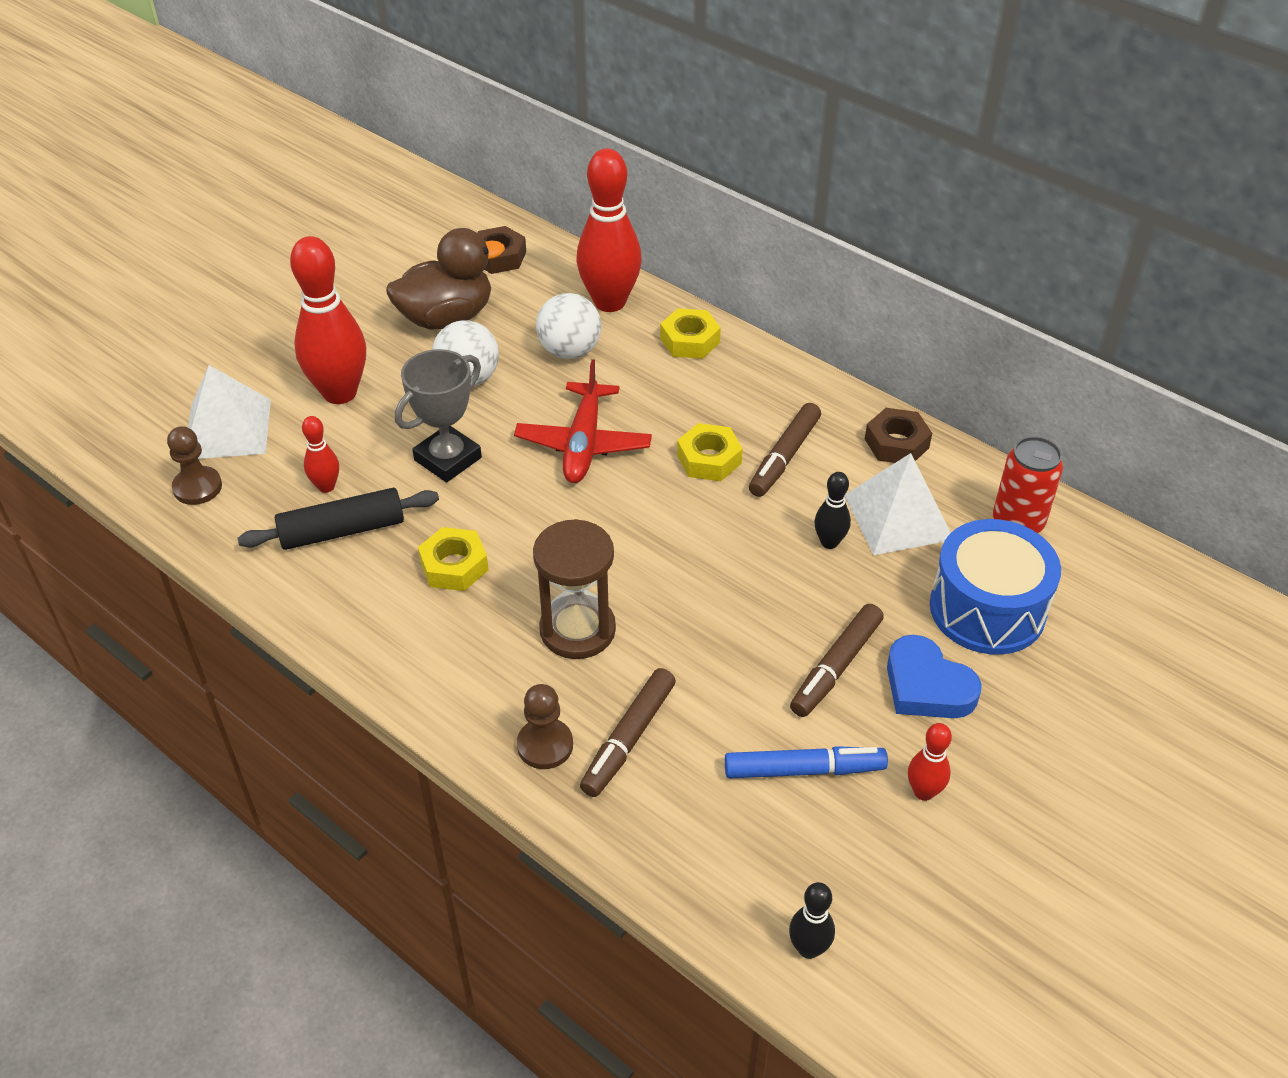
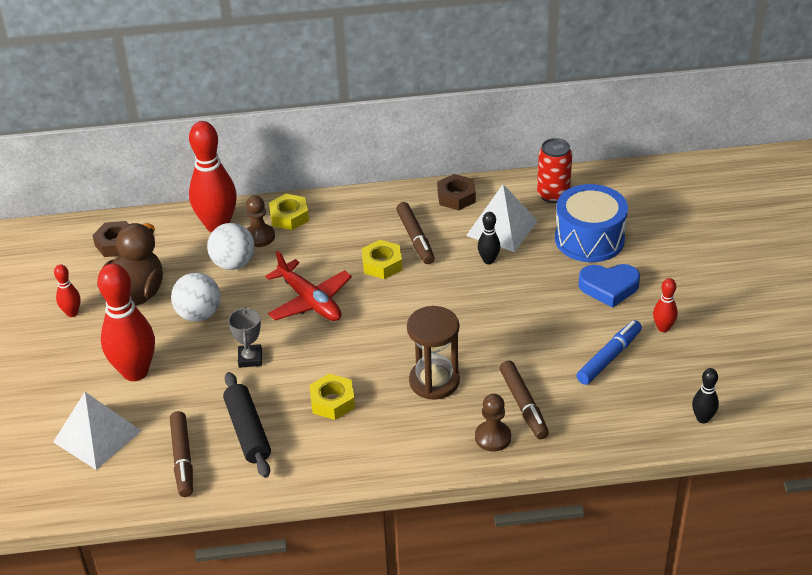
camera: 45 degrees left, 5 degrees down
(197, 487) = (129, 475): brown pawn -> brown pawn (259, 237)
(326, 486) = (204, 419): red bowling pin -> red bowling pin (72, 313)
(342, 531) = (248, 431): black rolling pin -> black rolling pin turned 45 degrees counterclockwise
(448, 459) = (250, 358): grey trophy -> grey trophy, size x0.66
(836, 667) = (564, 308): brown marker -> brown marker (182, 459)

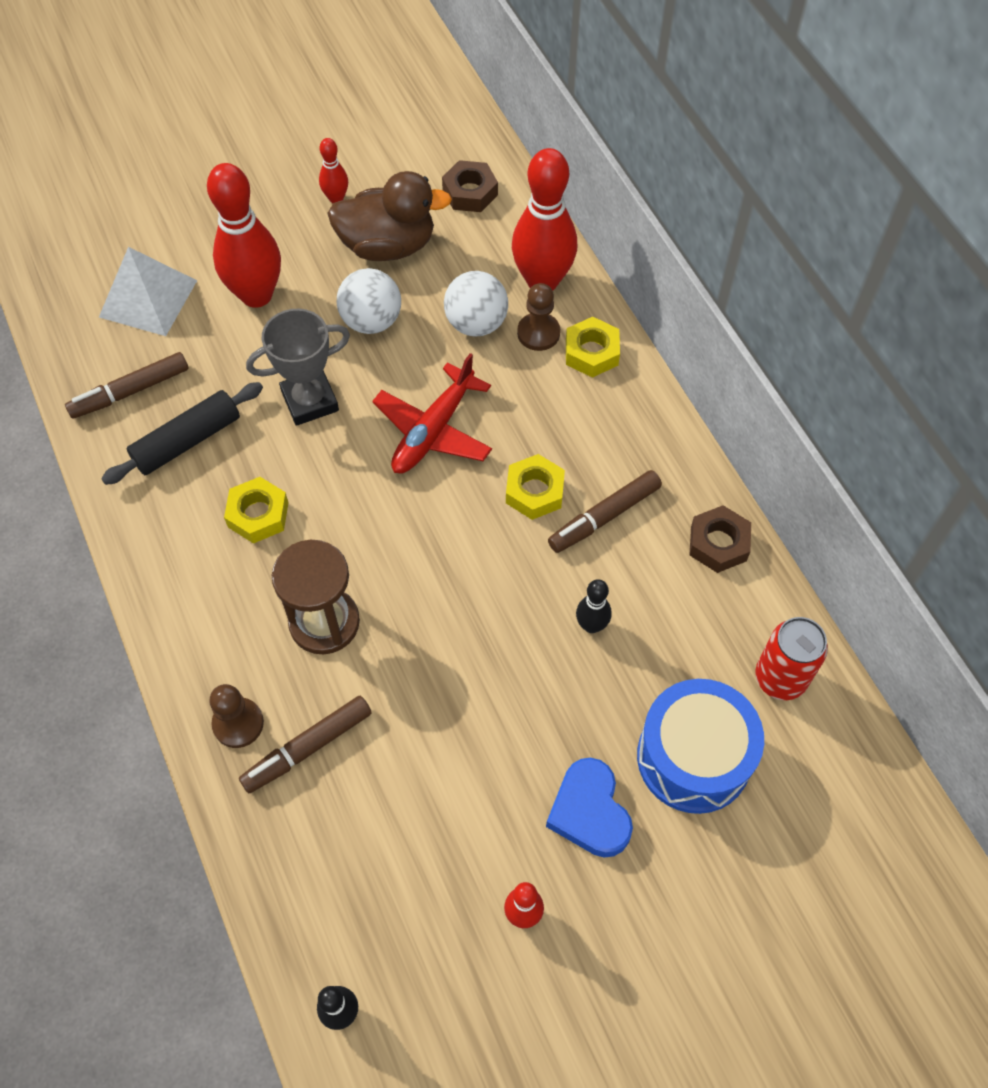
camera: 70 degrees right, 20 degrees up
(250, 358) = (310, 401): grey trophy -> grey trophy, size x1.52
(502, 228) = (671, 624): white pyramid -> none
(609, 357) = (434, 845): blue marker -> none

